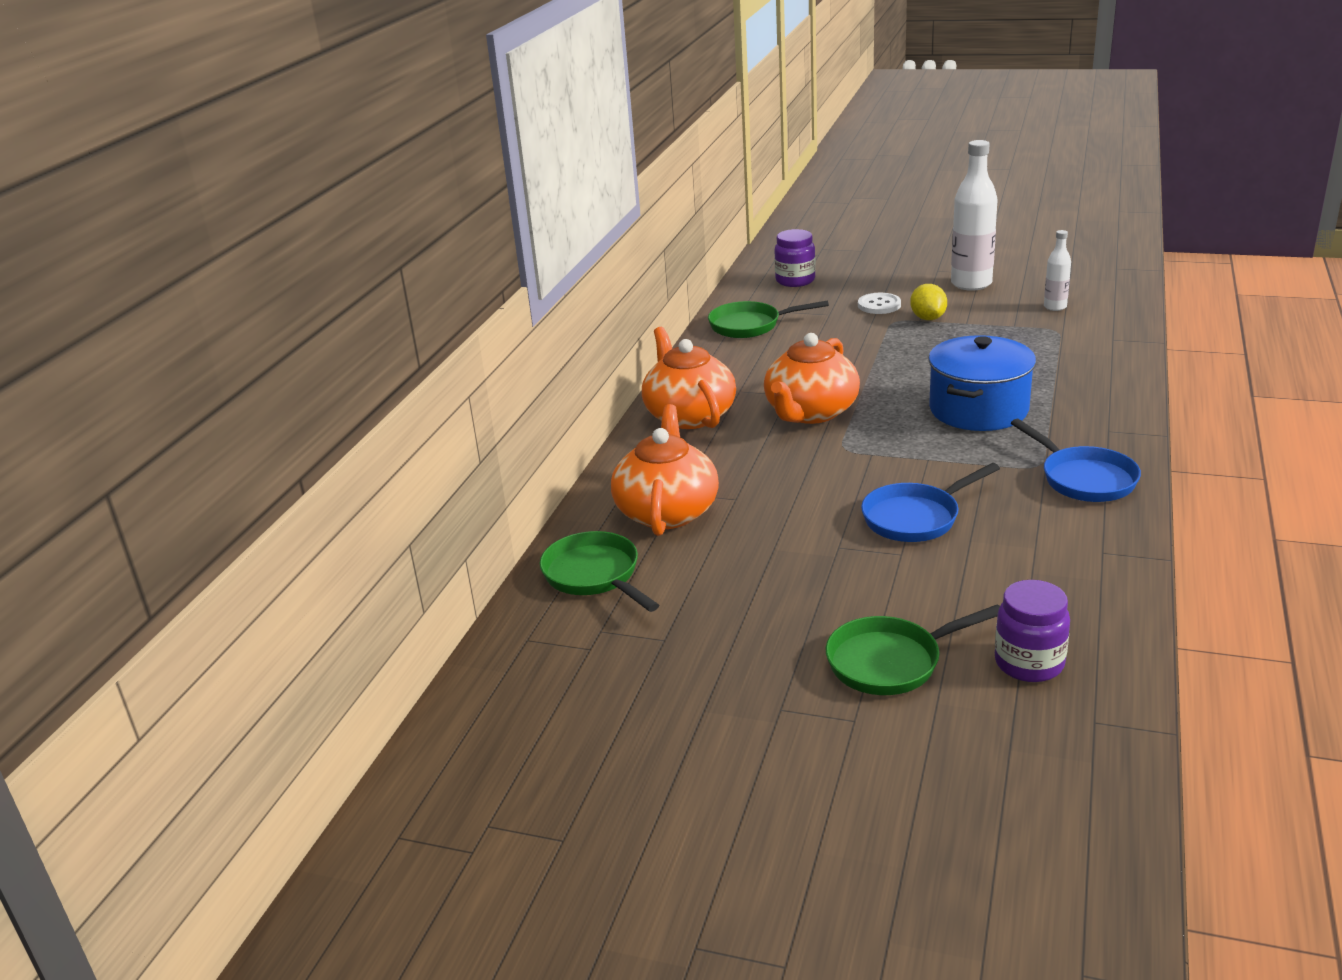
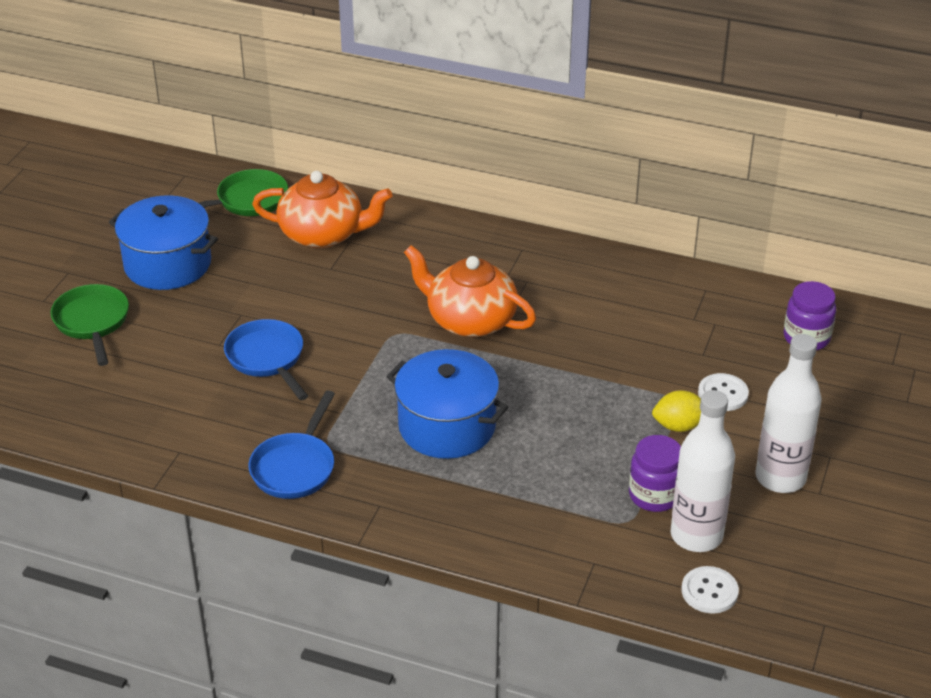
camera: 90 degrees right, 10 degrees up
(689, 415) = (483, 250): orange teapot -> none
(746, 619) = (167, 264): none -> blue pot
(750, 325) = (680, 296): green pan -> none
(1029, 663) = (62, 384): purple jar -> purple jar (654, 495)
(1055, 307) = (696, 535): white bottle -> white bottle, size x1.90
(1084, 479) = (295, 467): blue pan -> blue pan turned 45 degrees counterclockwise
(1112, 300) = (709, 591): none -> white button

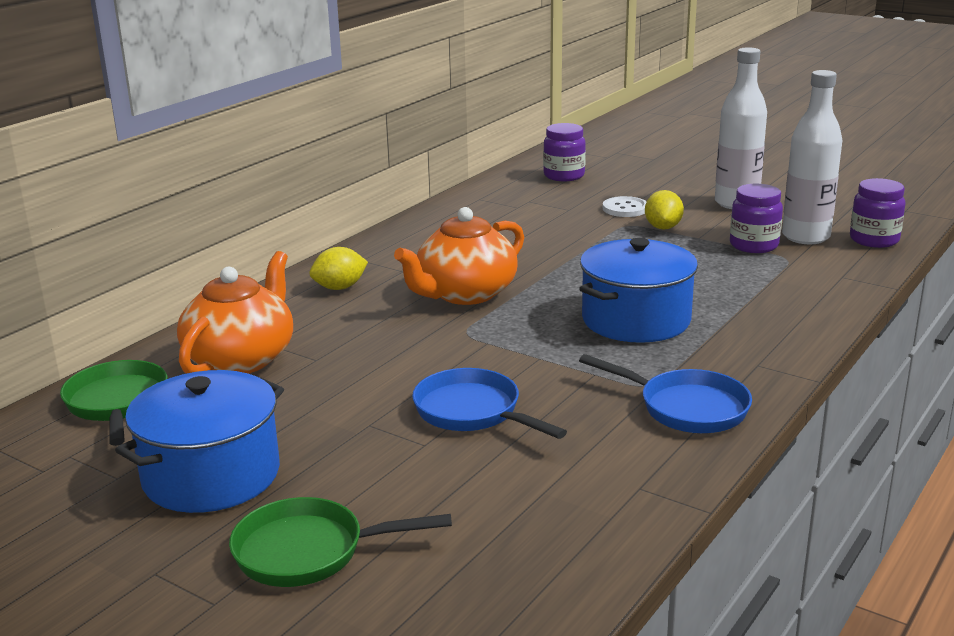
camera: 75 degrees left, 15 degrees down
(267, 358) = (472, 412): blue pan -> blue pan turned 60 degrees clockwise
(460, 250) = (339, 288): none -> yellow lemon
(709, 591) = (874, 240): white button -> purple jar

